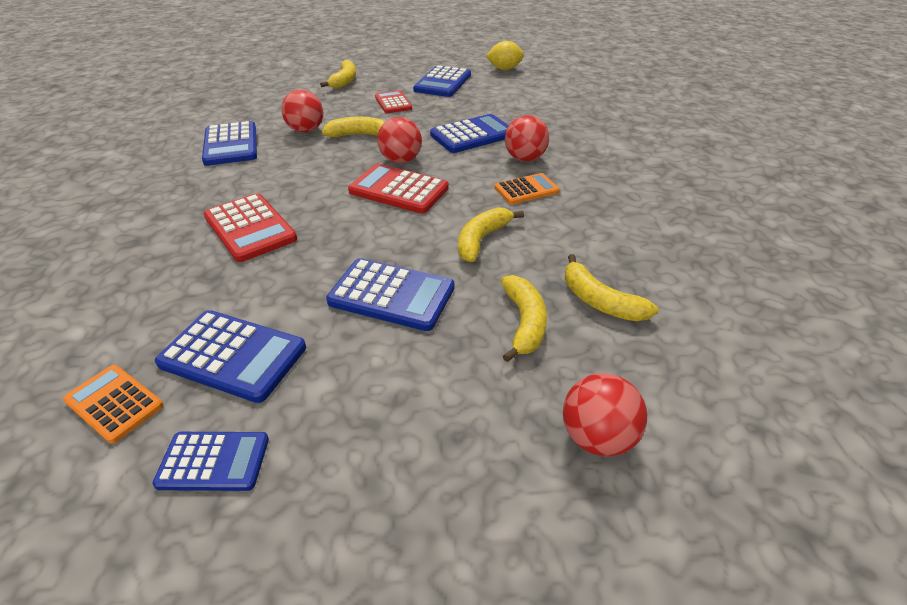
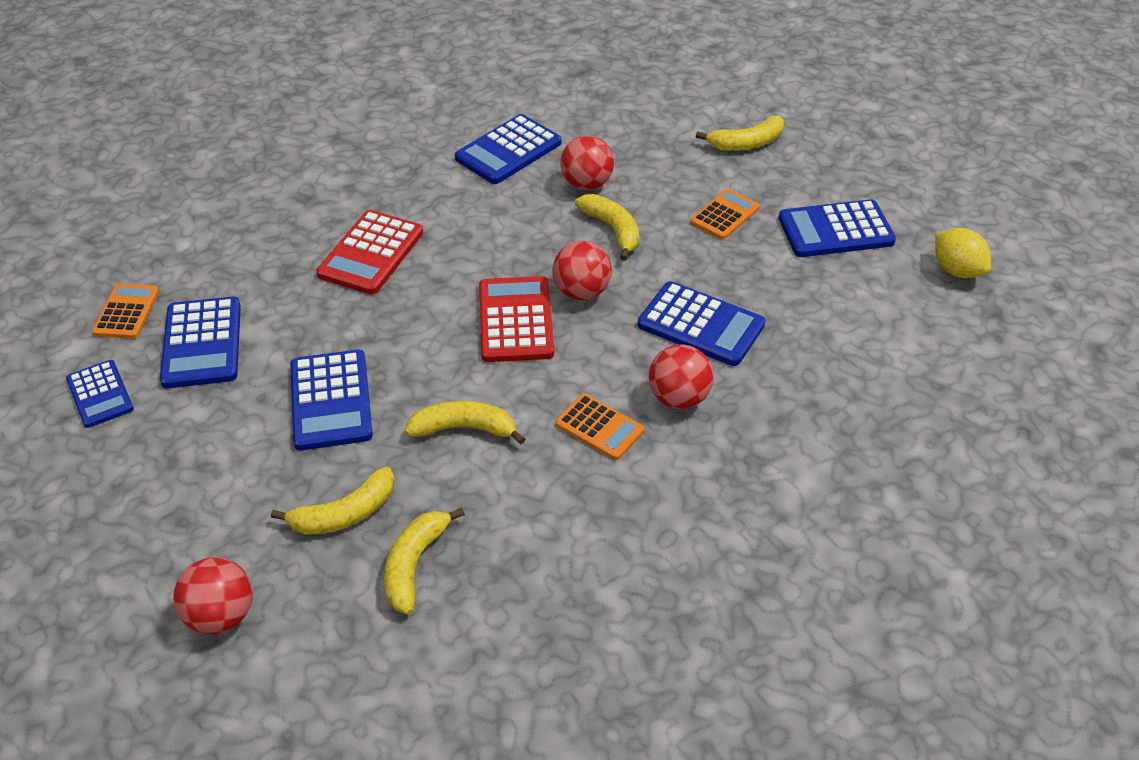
camera: 60 degrees right, 5 degrees up
(393, 103) = (725, 215): red calculator -> orange calculator

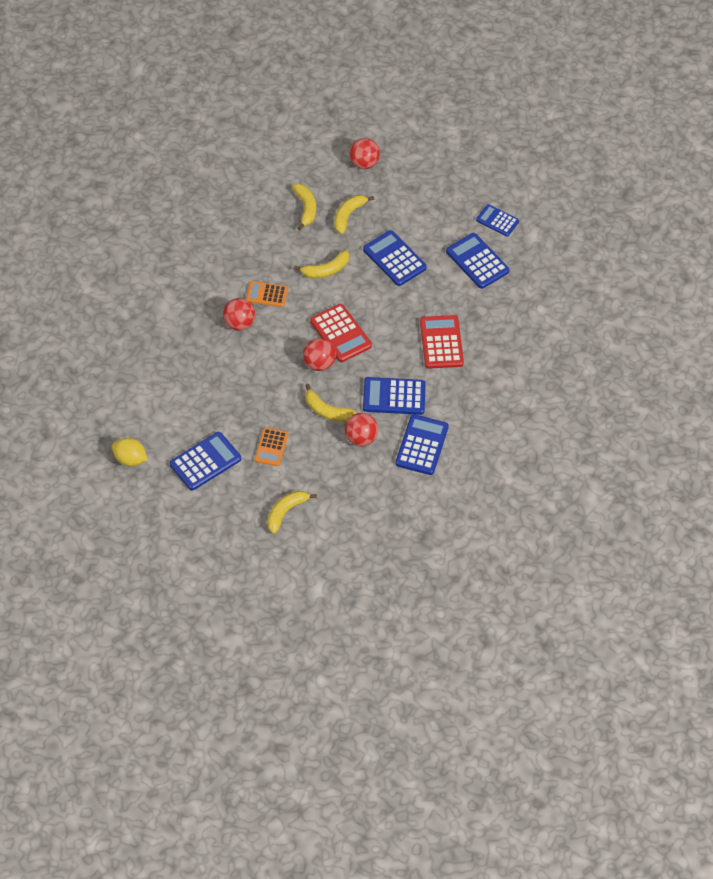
camera: 150 degrees right, 10 degrees up
(127, 312) = (528, 262): orange calculator -> none
(700, 325) = (249, 368): blue calculator -> blue calculator (394, 396)

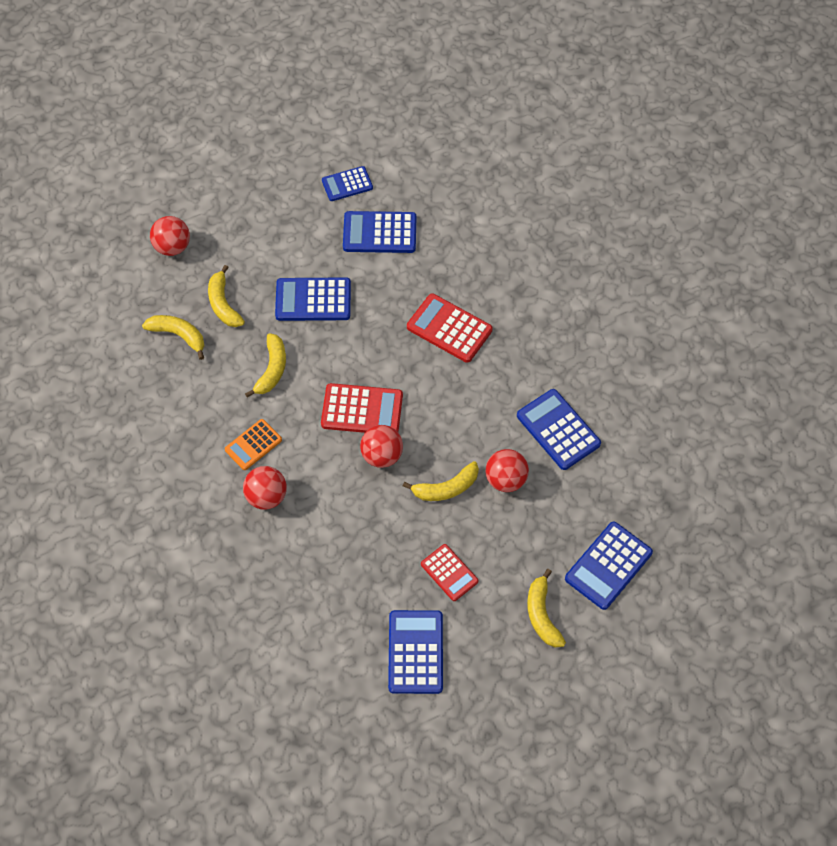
camera: 50 degrees left, 5 degrees up
(130, 459) = (350, 730): yellow lemon -> none
(271, 447) = (449, 573): orange calculator -> red calculator
(394, 396) = (479, 414): blue calculator -> blue calculator (608, 565)

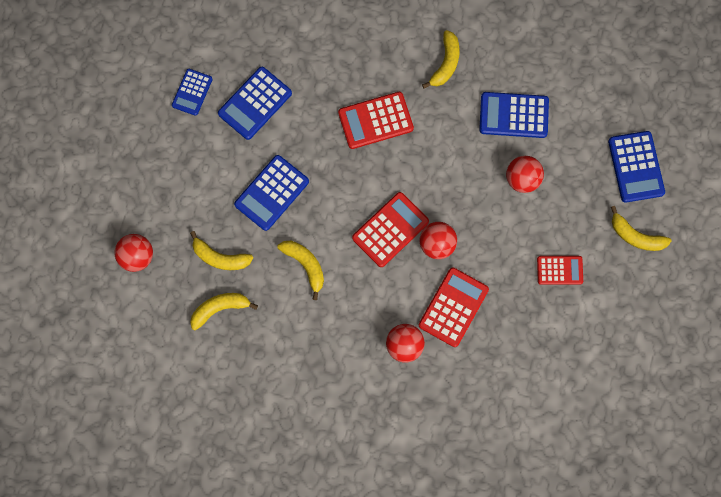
camera: 50 degrees left, 15 degrees up
(253, 445) = (356, 324): orange calculator -> none
(336, 510) = (453, 307): none -> red calculator
(416, 652) = (598, 336): blue calculator -> none
(446, 488) = (496, 222): yellow banana -> yellow banana (445, 63)

